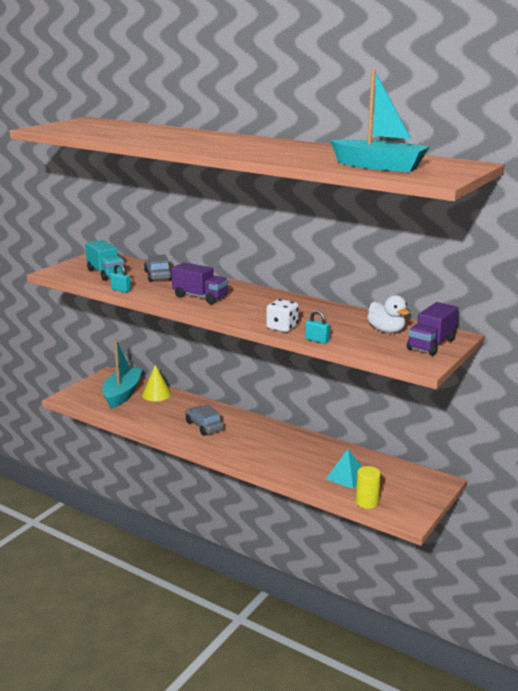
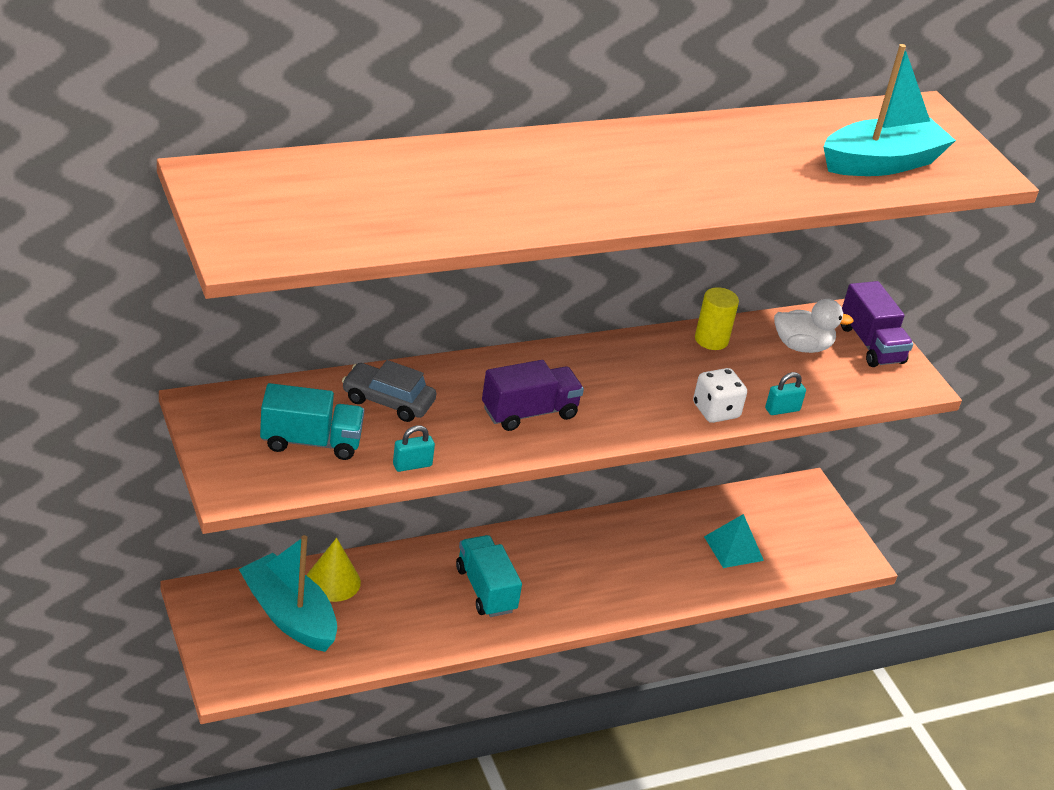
camera: 60 degrees left, 15 degrees up
(204, 426) = (486, 590): grey car -> turquoise truck
(367, 502) = (800, 568): yellow cylinder -> yellow cylinder (711, 340)

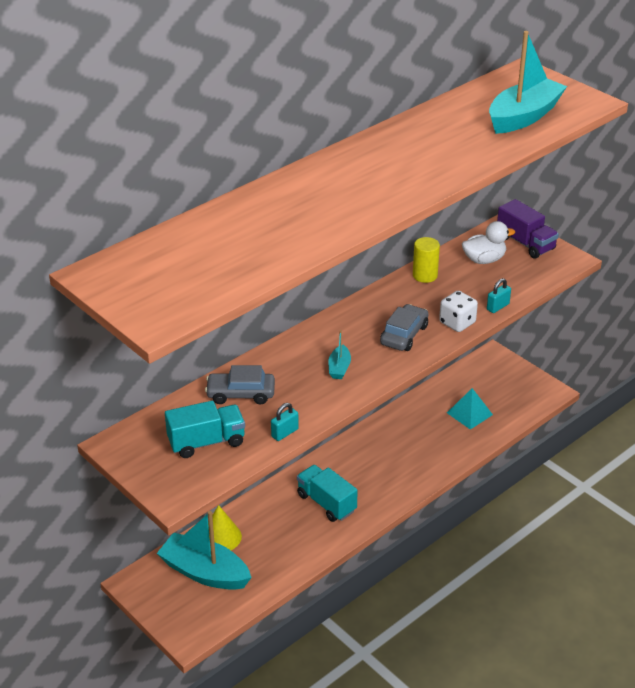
camera: 15 degrees left, 0 degrees up
(529, 413) = (339, 368): purple truck -> turquoise boat
(637, 402) = (404, 335): none -> grey car

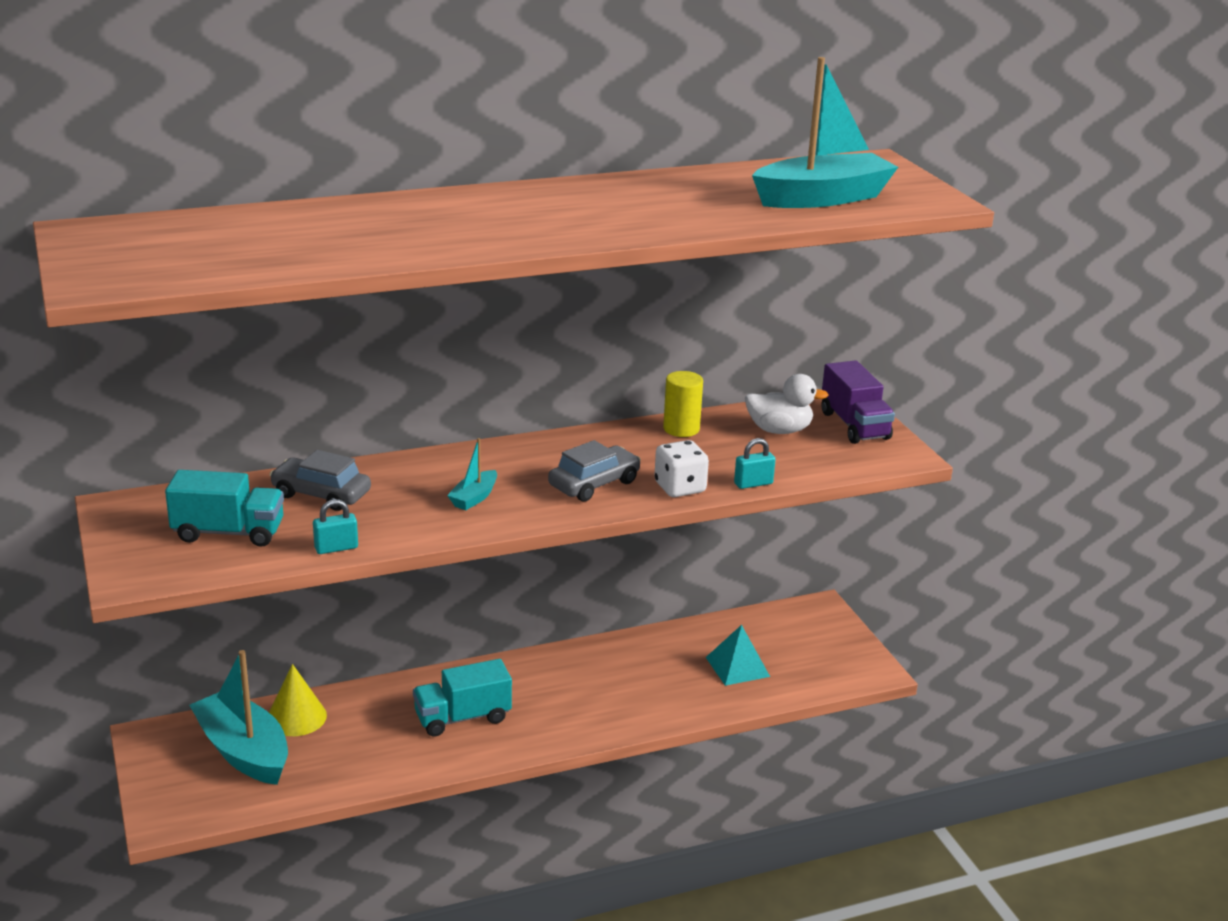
camera: 20 degrees right, 10 degrees down
(326, 503) = (462, 717): turquoise truck -> turquoise truck turned 90 degrees counterclockwise

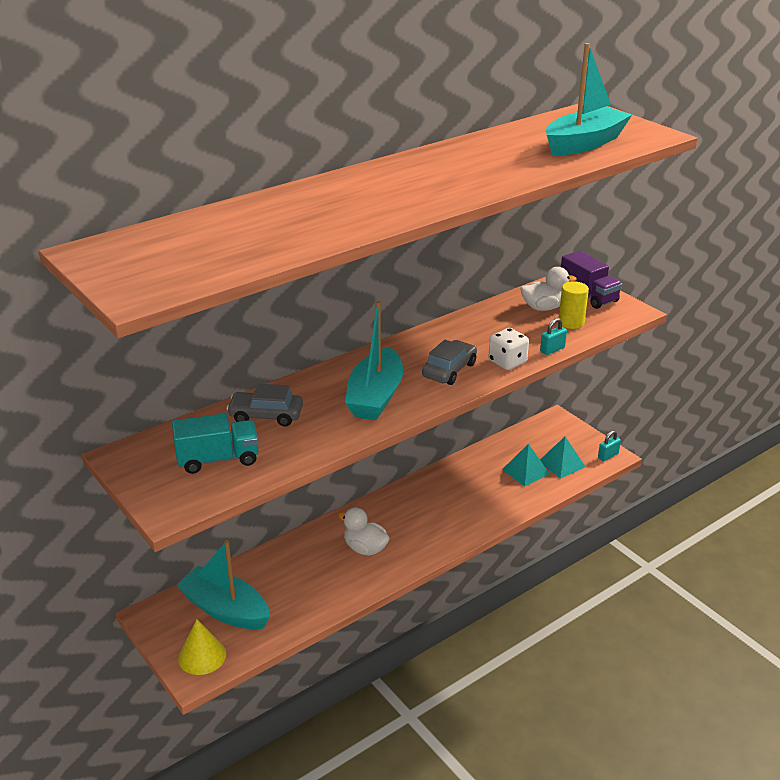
camera: 15 degrees left, 5 degrees up
(296, 717) = (249, 575): yellow cone -> yellow cone (202, 656)
(336, 548) = (304, 455): turquoise padlock -> turquoise padlock (608, 456)
(462, 717) = (365, 548): turquoise truck -> white duck
(474, 498) = (375, 397): turquoise boat -> turquoise boat, size x2.18
(681, 429) = (480, 318): yellow cylinder -> yellow cylinder (571, 322)
(795, 667) = (561, 464): none -> turquoise pyramid

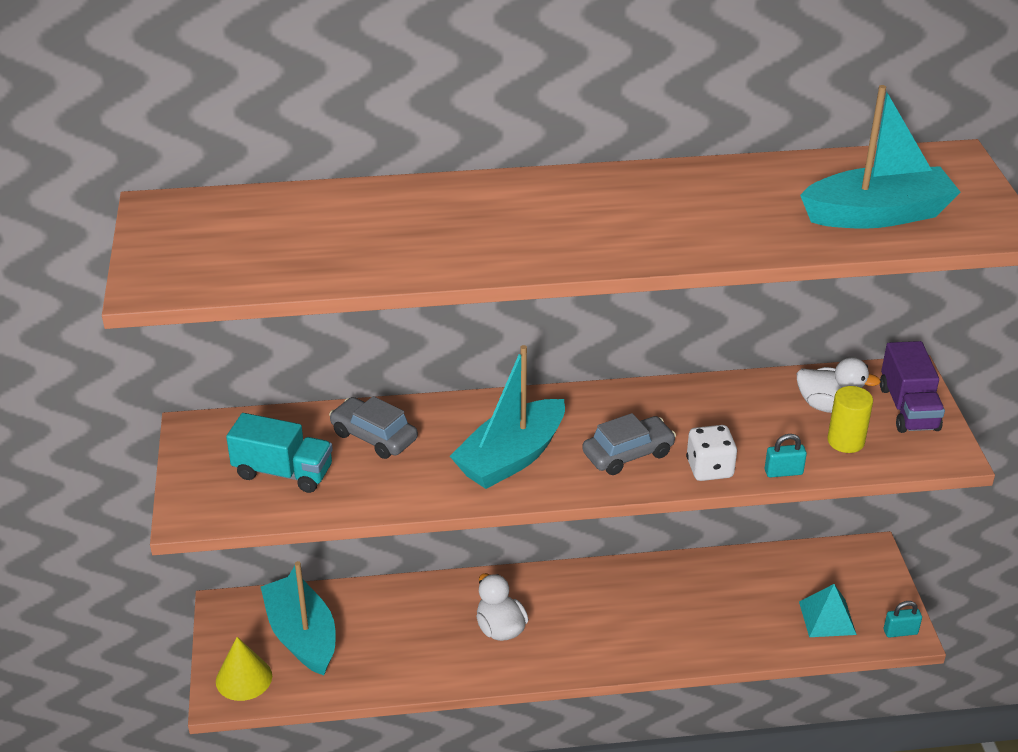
camera: 30 degrees right, 5 degrees up
(525, 471) = (771, 609): turquoise pyramid -> none

